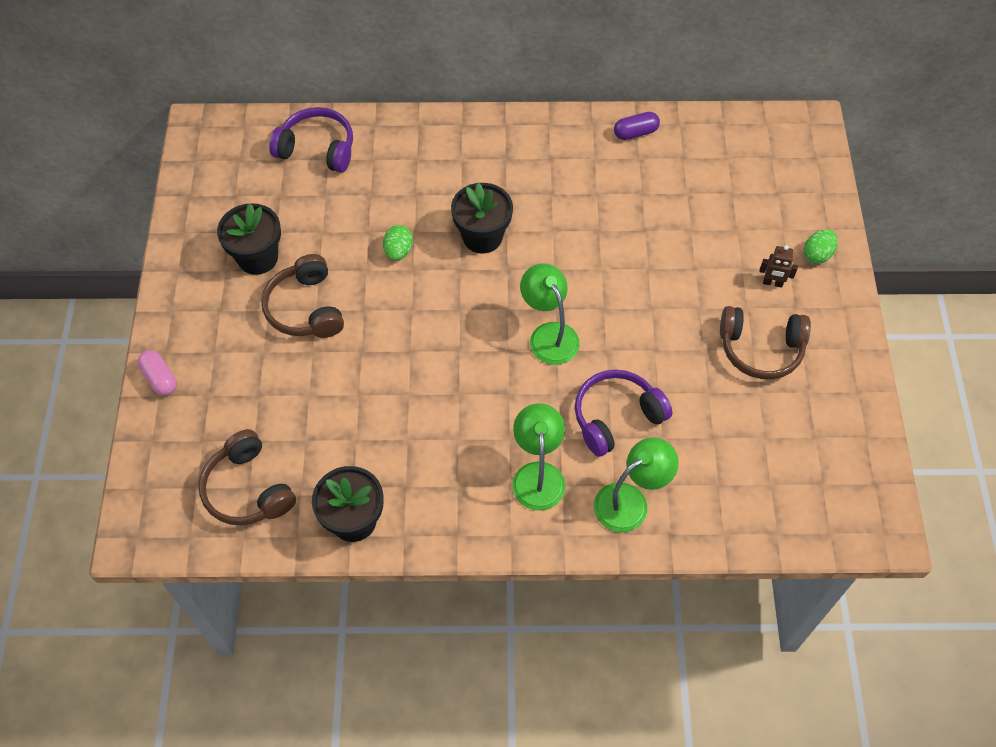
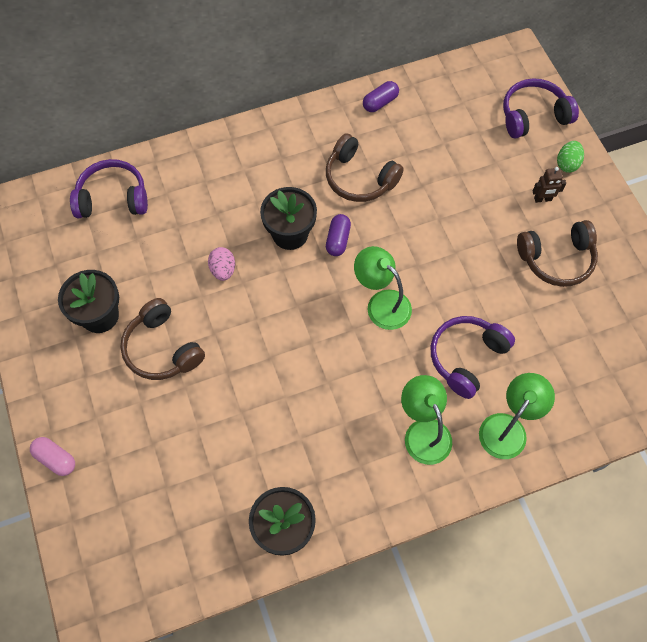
camera: 20 degrees left, 5 degrees up
(248, 489) = (179, 534): brown headphones -> brown headphones (359, 178)
(398, 251) = (223, 270): green egg -> pink egg
(530, 258) = (338, 240): none -> purple capsule
(800, 194) = (533, 116): none -> purple headphones

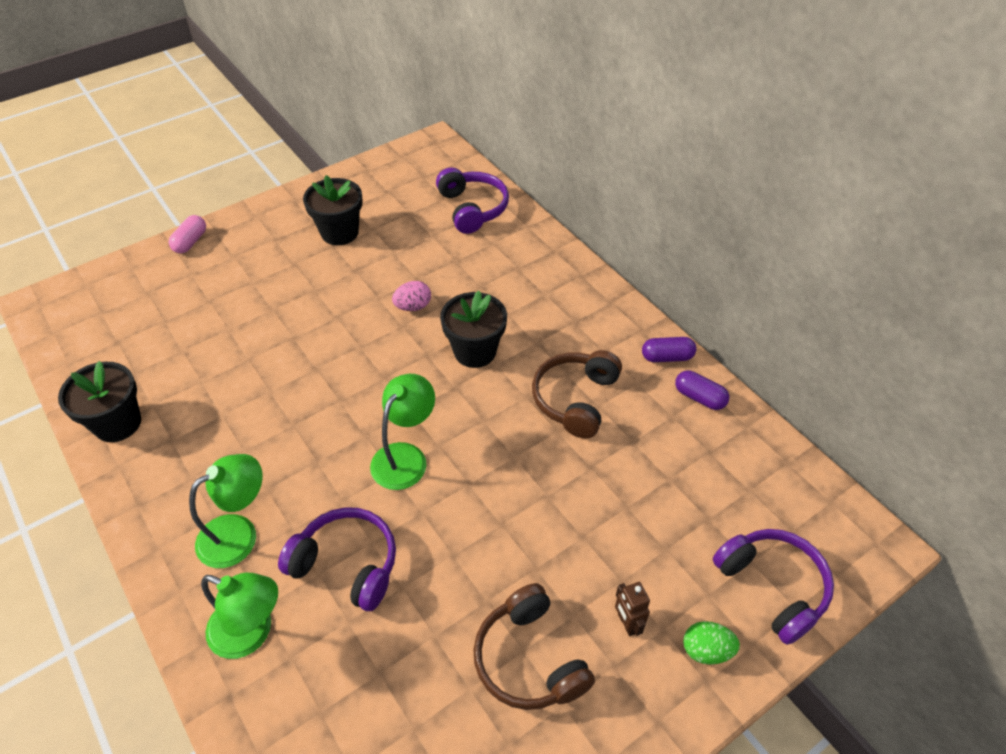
camera: 75 degrees right, 15 degrees down
(162, 348) = (312, 283): brown headphones -> none
(338, 240) = (481, 396): purple capsule -> purple capsule (667, 357)

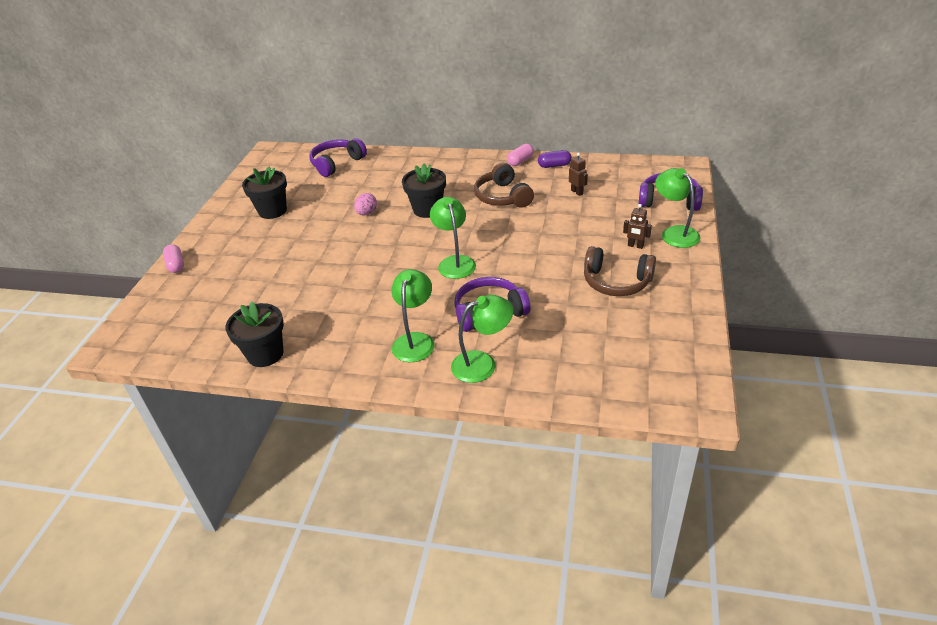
camera: 40 degrees left, 10 degrees down
(472, 209) = (337, 163): purple headphones -> purple headphones turned 75 degrees counterclockwise
(667, 357) = (520, 161): purple capsule -> pink capsule
(671, 466) = (577, 192): none -> brown robot
(706, 650) = (674, 233): green egg -> green lamp

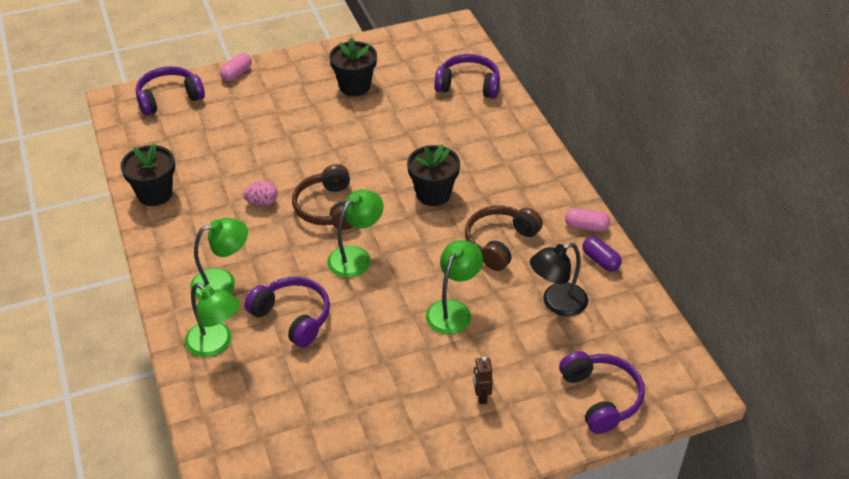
camera: 55 degrees right, 5 degrees up
(153, 313) = (169, 98): none -> purple headphones
(367, 213) = (395, 152): pink egg -> pink egg (262, 203)
(577, 192) = (556, 303): brown robot -> black lamp
(616, 282) = (402, 402): brown headphones -> brown headphones (328, 208)
(674, 233) = (533, 425): green lamp -> green lamp (453, 310)

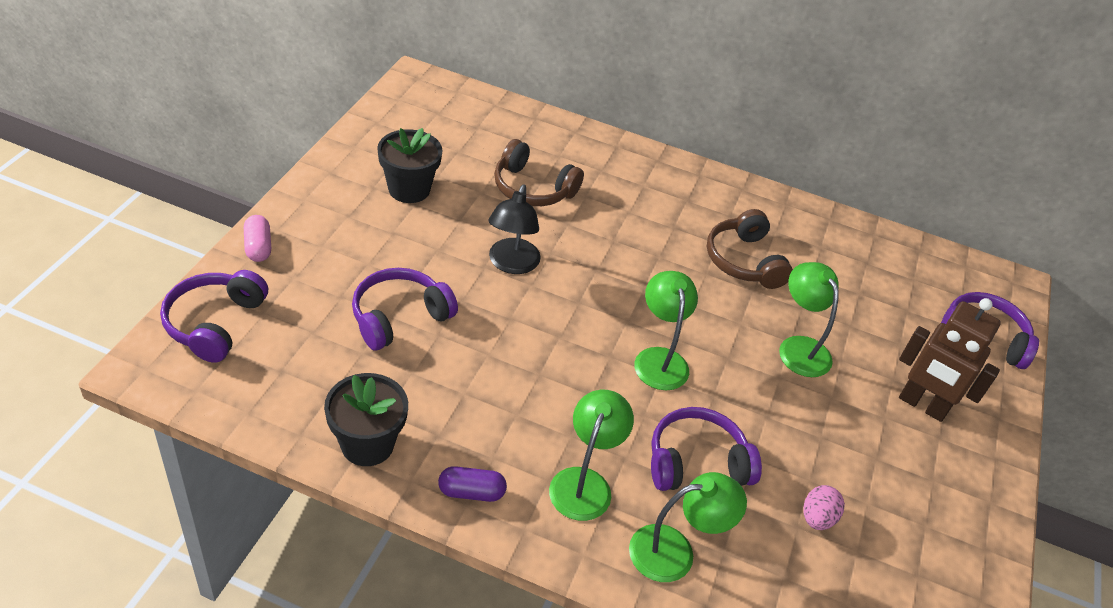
camera: 55 degrees left, 0 degrees up
(262, 203) = (497, 369): pink egg -> pink egg (817, 518)
(328, 208) = (566, 330): brown headphones -> brown headphones (533, 188)
(433, 194) = (632, 252): black flower pot -> none
(468, 85) = (512, 130): purple headphones -> purple headphones (399, 317)
(481, 396) = (922, 405): brown robot -> brown robot, size x2.11
(556, 303) = (852, 284): black lamp -> black lamp (511, 264)
(586, 227) = (778, 204): pink capsule -> none
(600, 260) = (826, 226): purple capsule -> purple capsule (471, 492)

